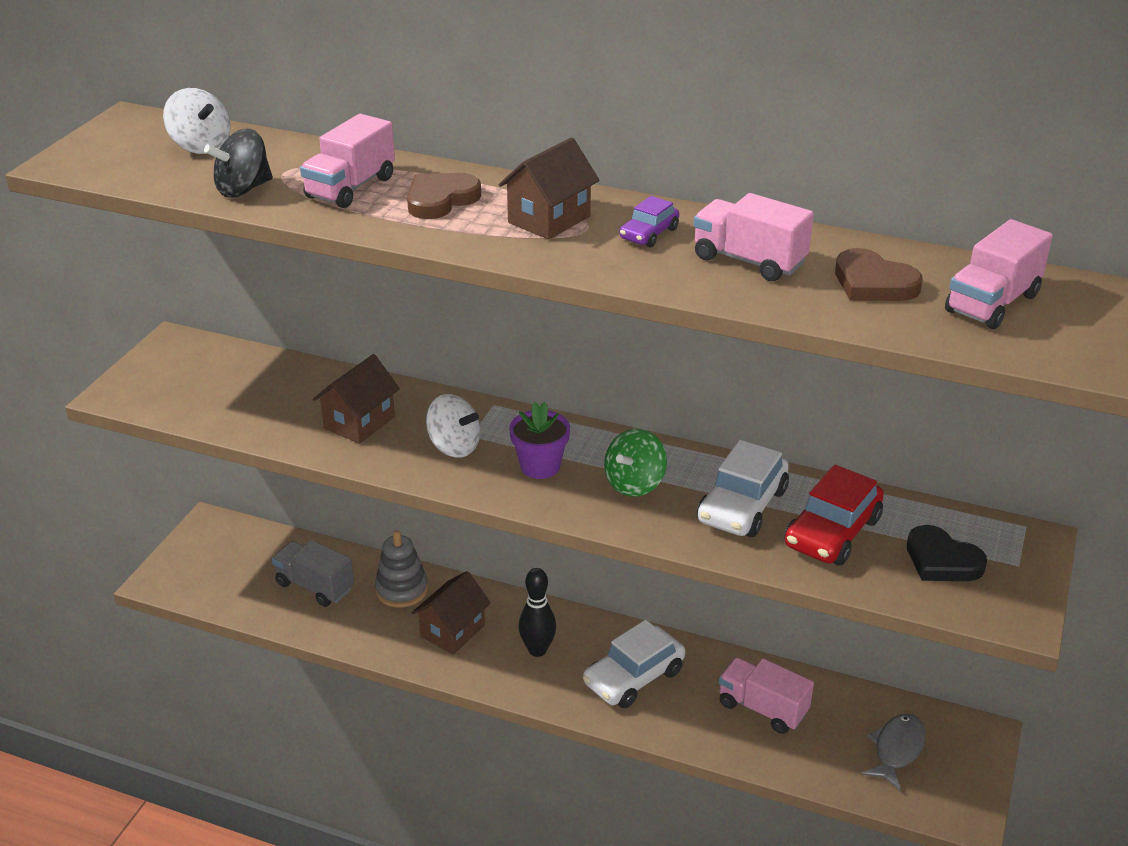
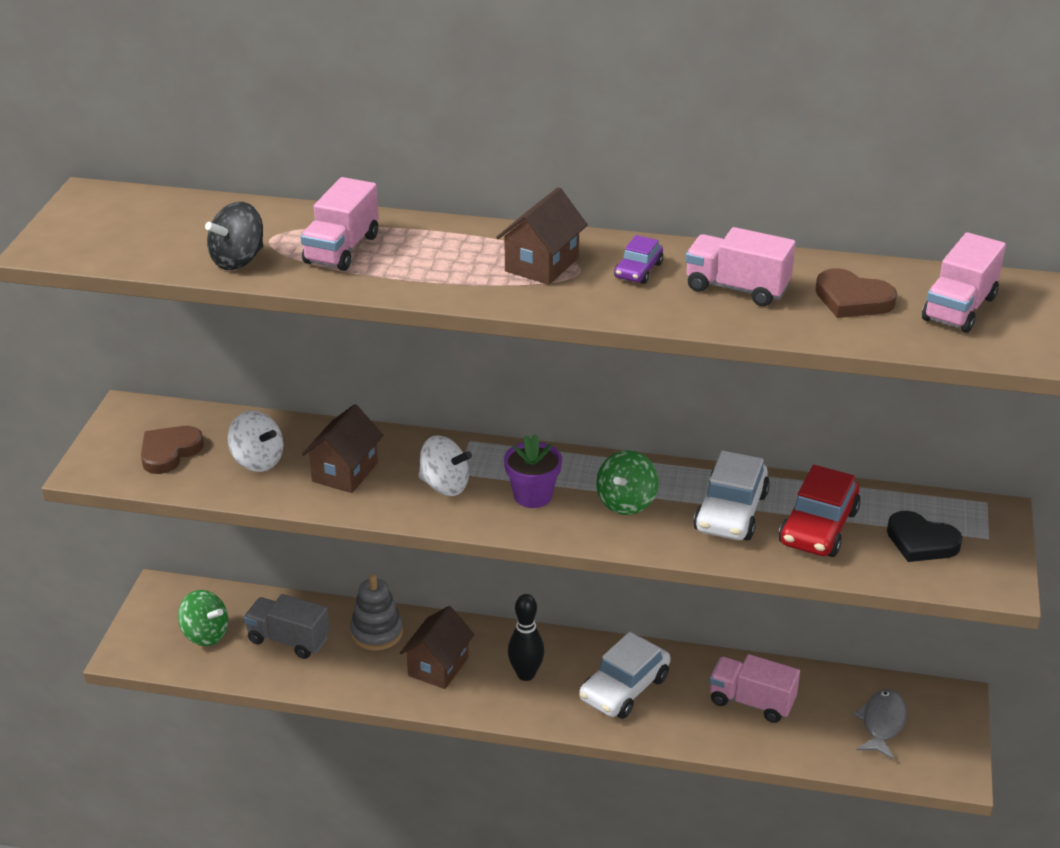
camera: 10 degrees left, 0 degrees up
(201, 146) = (176, 219): white spinning top -> white spinning top (257, 461)
(238, 571) = (205, 634): none -> green spinning top
(440, 200) = (433, 254): brown heart -> brown heart (169, 452)

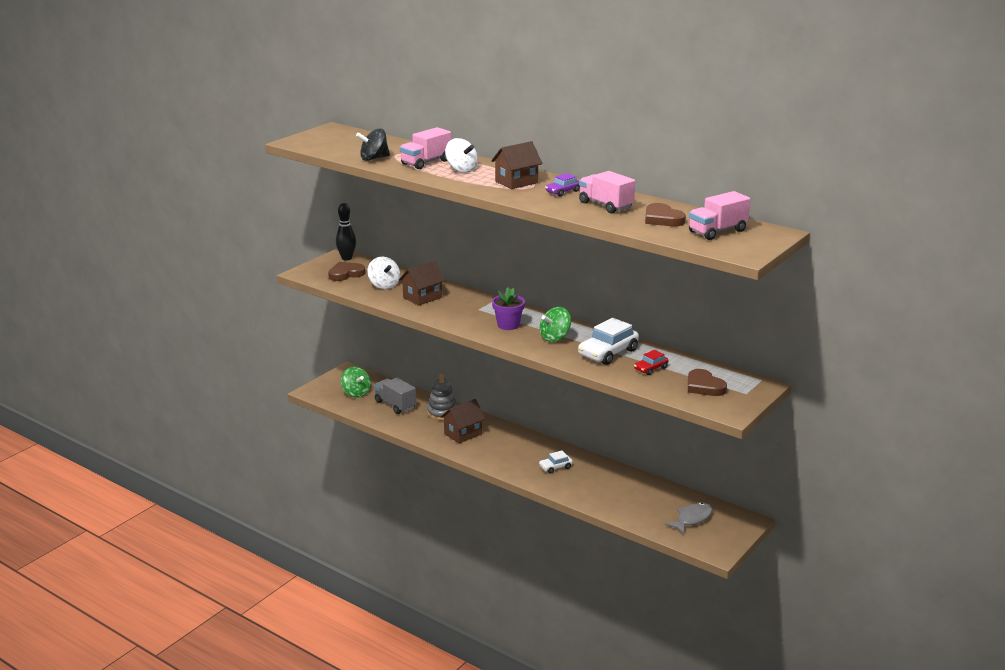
camera: 25 degrees right, 10 degrees down
(445, 486) = (467, 312): white spinning top -> white spinning top (461, 170)
(526, 674) = (506, 448): black bowling pin -> black bowling pin (346, 258)
(624, 688) = (555, 467): white car -> white car, size x0.53
(751, 702) = (623, 490): pink truck -> none
(818, 527) = (650, 368): red car -> red car, size x0.53
(921, 542) = (704, 386): black heart -> brown heart

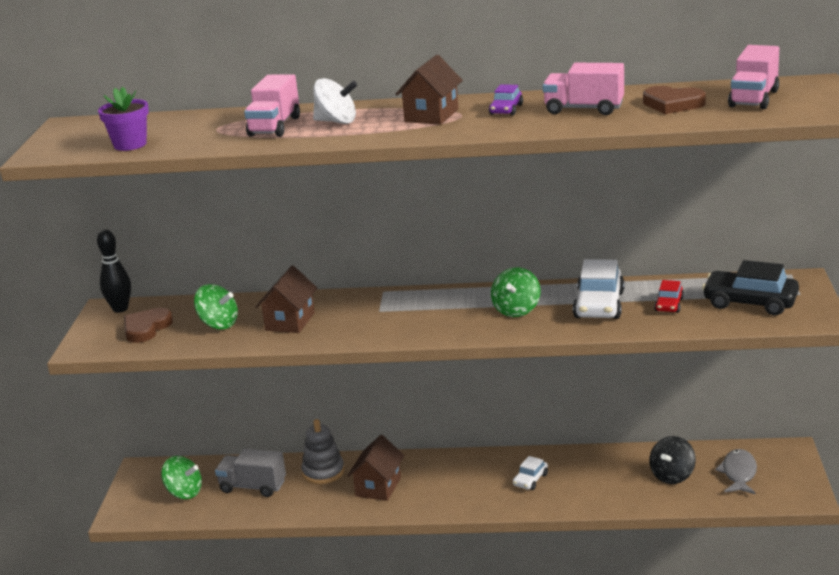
camera: 30 degrees left, 0 degrees up
(374, 158) = (195, 141): black spinning top -> black spinning top (672, 476)
(384, 285) = (218, 324): white spinning top -> green spinning top
(508, 325) = (442, 316): purple flower pot -> purple flower pot (130, 144)
(704, 386) = (750, 302): brown heart -> black car

